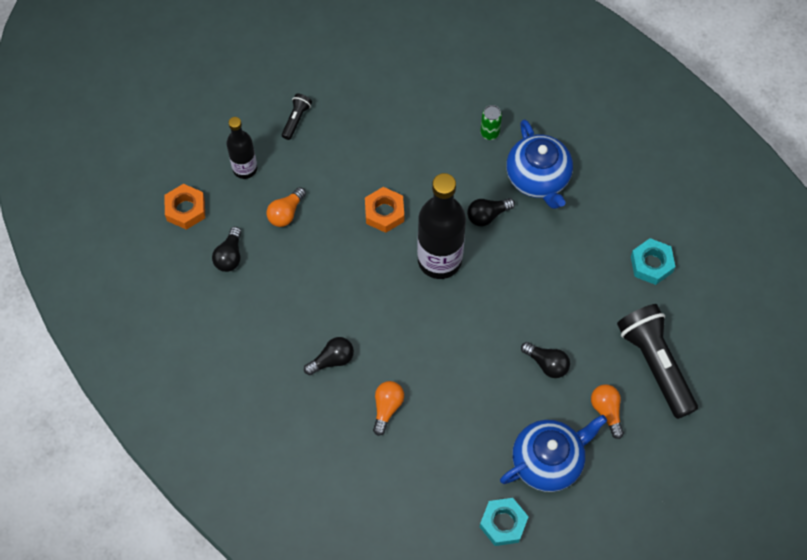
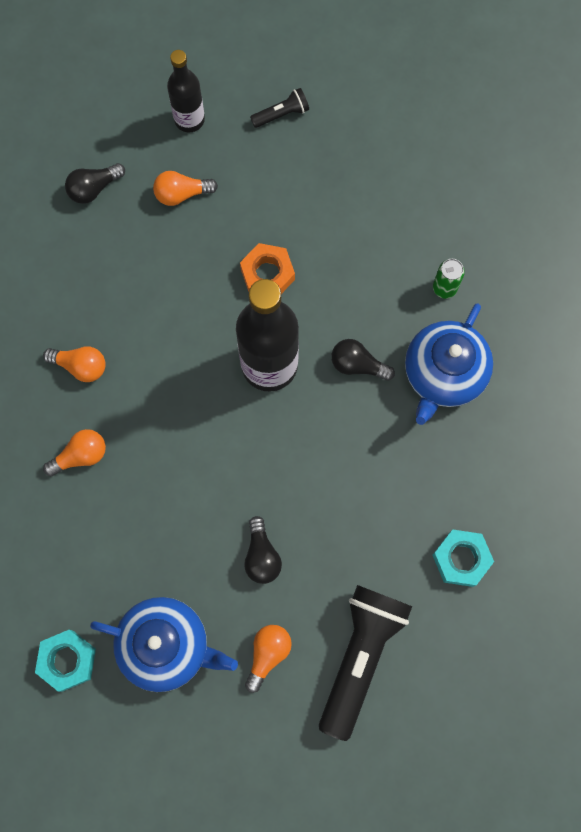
camera: 45 degrees right, 10 degrees up
(186, 209) = (101, 111): orange nut -> none
(332, 360) = (81, 366): black light bulb -> orange light bulb

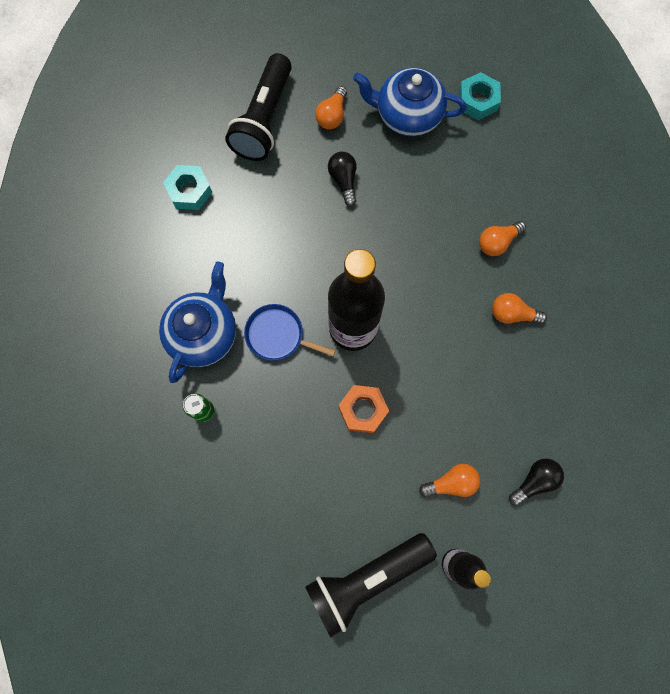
camera: 175 degrees right, 0 degrees up
(282, 114) = (366, 578): black flashlight -> black flashlight, size x2.24
(357, 365) = (278, 335): black light bulb -> blue pan

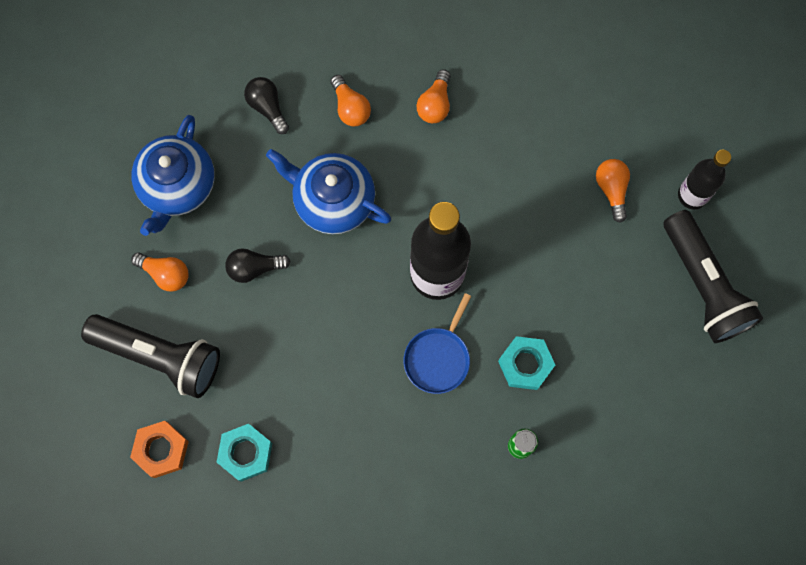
camera: 85 degrees left, 0 degrees up
(204, 333) = (429, 442): blue teapot -> blue teapot (332, 200)
(363, 410) = (530, 272): orange nut -> orange nut (161, 450)
(477, 100) = (168, 104): turquoise nut -> turquoise nut (525, 364)
(534, 481) = (614, 108): black light bulb -> black light bulb (267, 107)

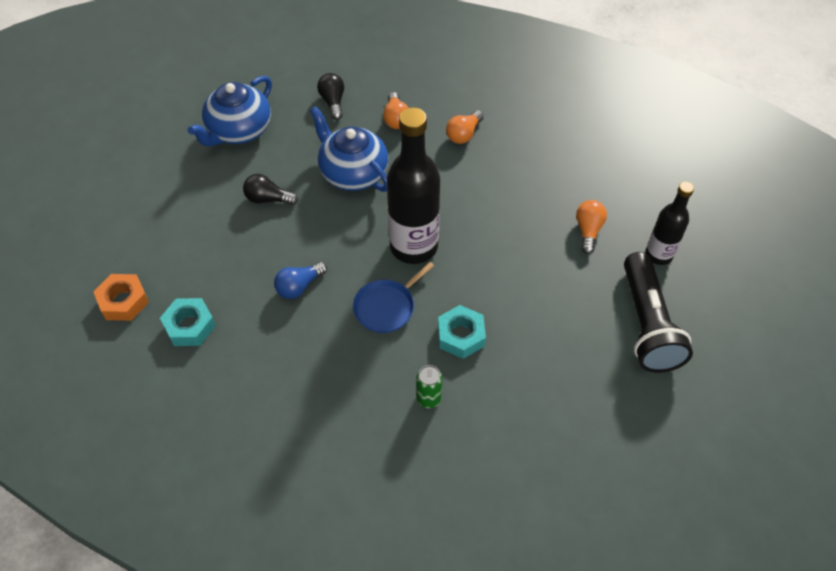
camera: 20 degrees right, 20 degrees down
(160, 356) = (161, 236): black flashlight -> none
(165, 274) = (198, 183): orange light bulb -> none
(337, 366) = (299, 286): none -> blue light bulb

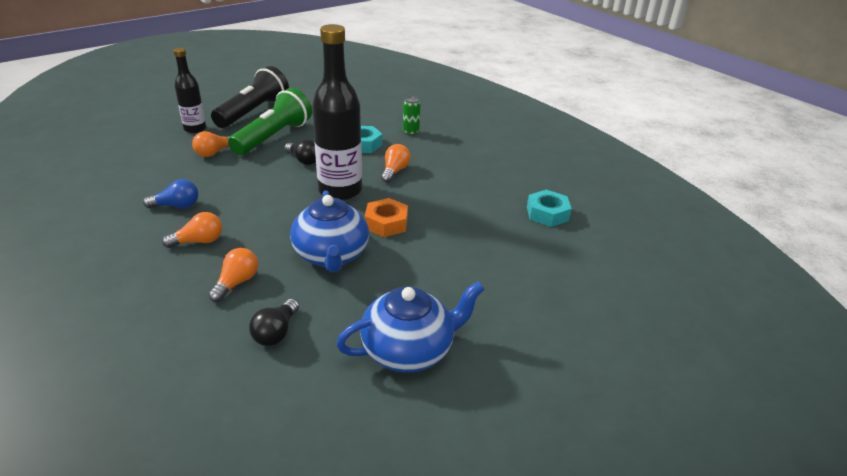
camera: 150 degrees left, 20 degrees down
(123, 301) = (599, 248): orange nut -> orange nut (386, 223)
(268, 199) = (427, 268): black light bulb -> black light bulb (304, 160)
(299, 286) = (447, 203): blue light bulb -> blue light bulb (177, 206)
(387, 307) = (394, 171): blue pan -> orange light bulb
(566, 291) = (274, 137): none -> green flashlight

